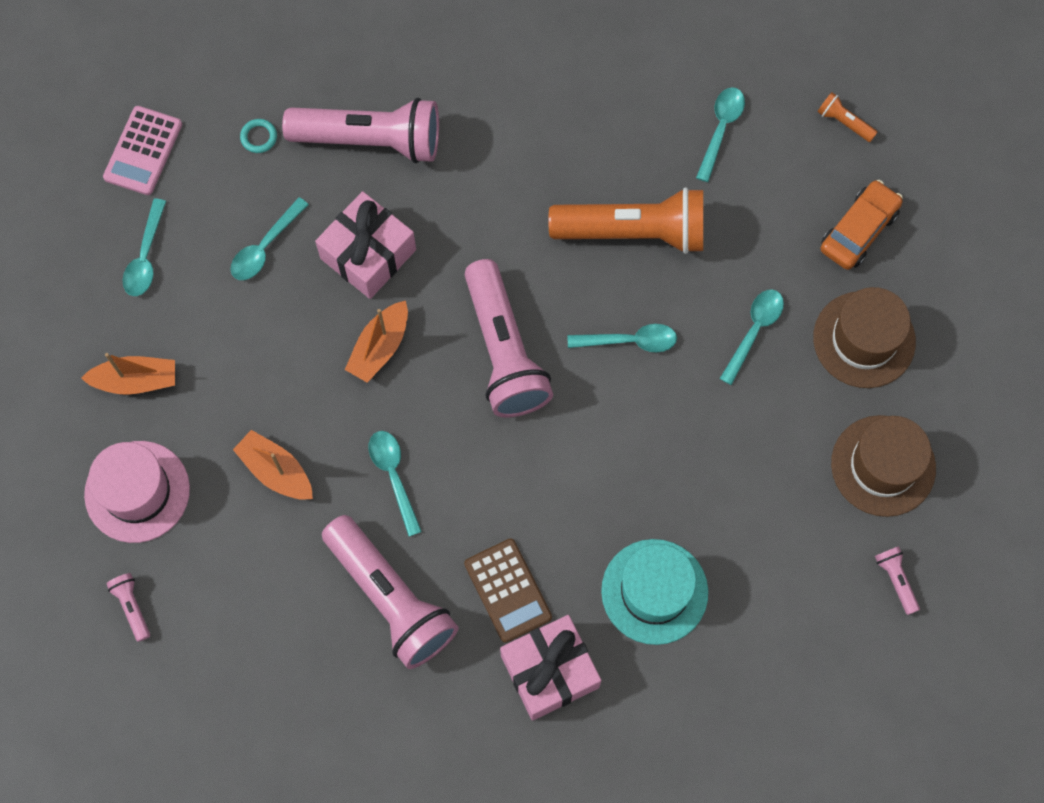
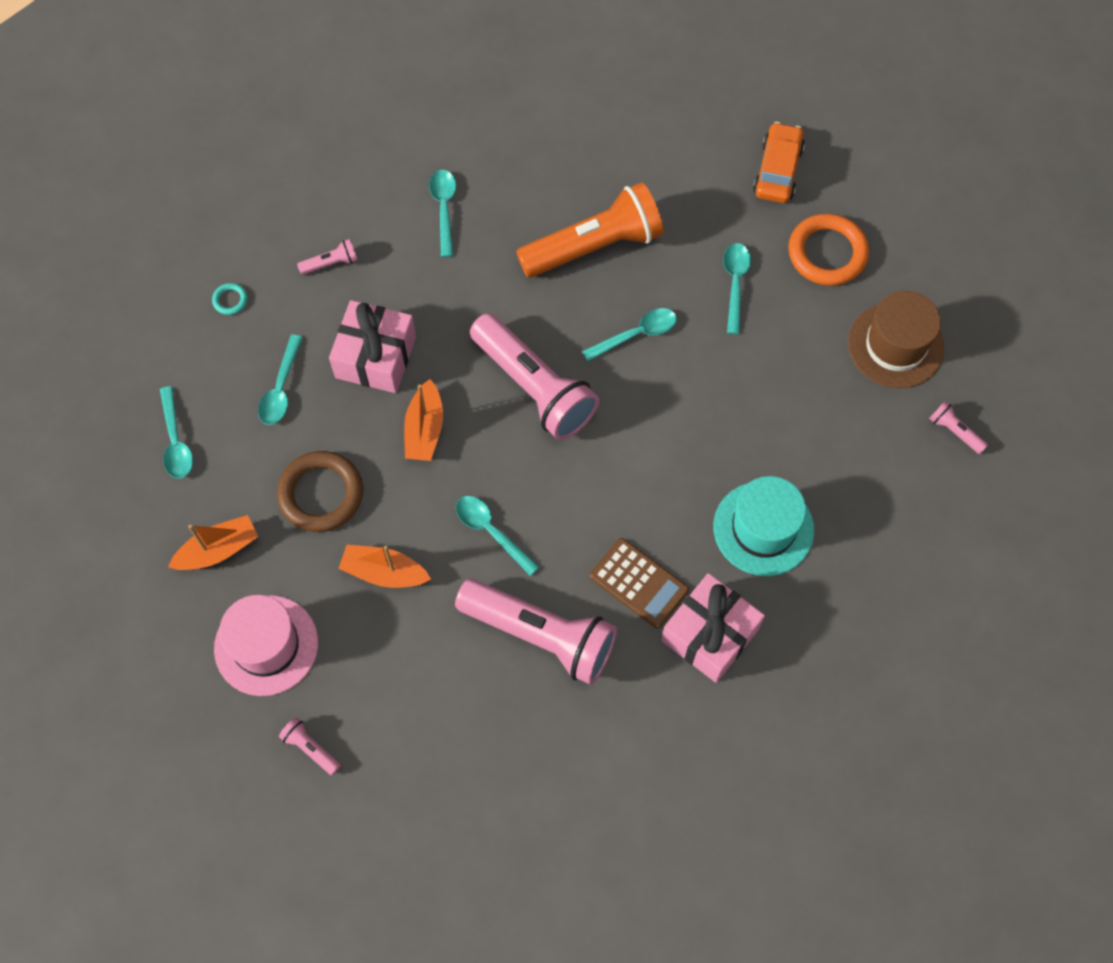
camera: 25 degrees left, 5 degrees down
(143, 151) = (130, 353): pink calculator -> none
(254, 368) = (321, 494): none -> brown ring
(370, 140) = (331, 263): pink flashlight -> pink flashlight, size x0.41
(721, 129) = (624, 137): turquoise spoon -> turquoise spoon (444, 209)
(844, 122) = (721, 92): orange flashlight -> none
(864, 339) = (827, 253): brown hat -> orange ring

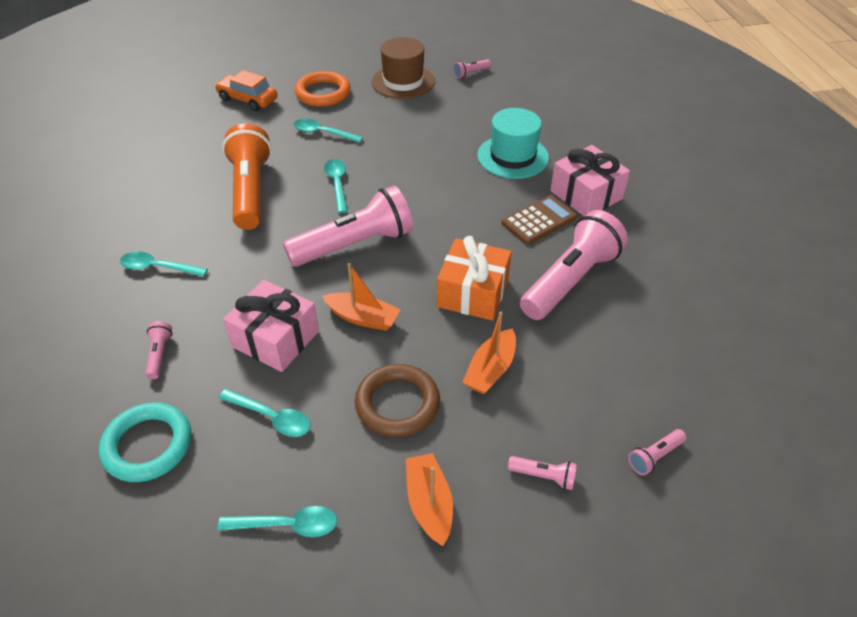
camera: 75 degrees left, 20 degrees down
(230, 300) = (148, 445): turquoise ring -> turquoise ring, size x2.30
(266, 645) = (544, 476): pink hat -> pink flashlight
(491, 531) = (473, 293): turquoise spoon -> orange gift

